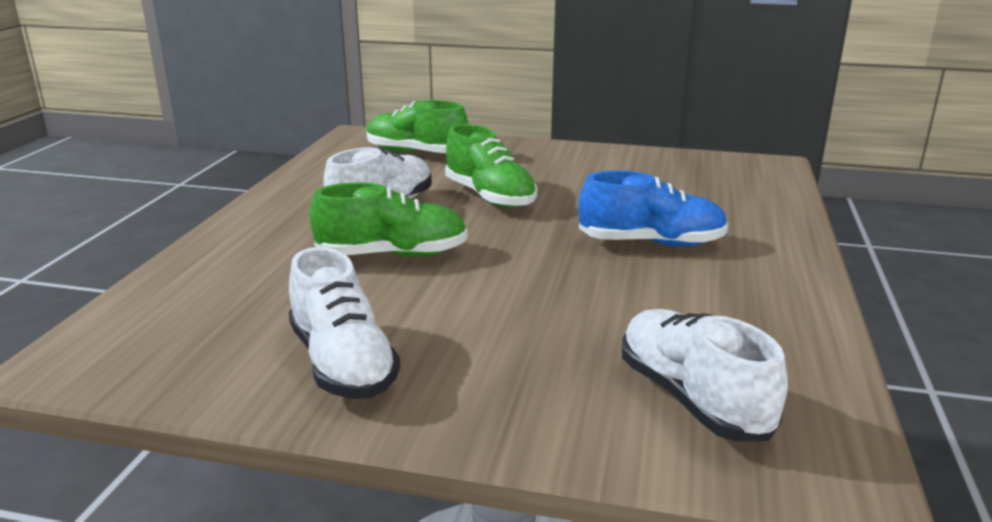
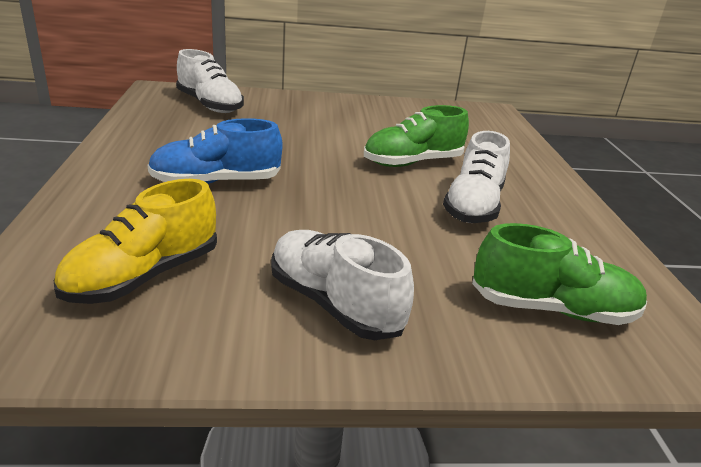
camera: 160 degrees right, 5 degrees up
(343, 363) = (376, 112): white shoe -> white shoe (334, 303)
(490, 197) = (386, 227): green shoe -> none
(692, 182) = (144, 276): none -> yellow shoe

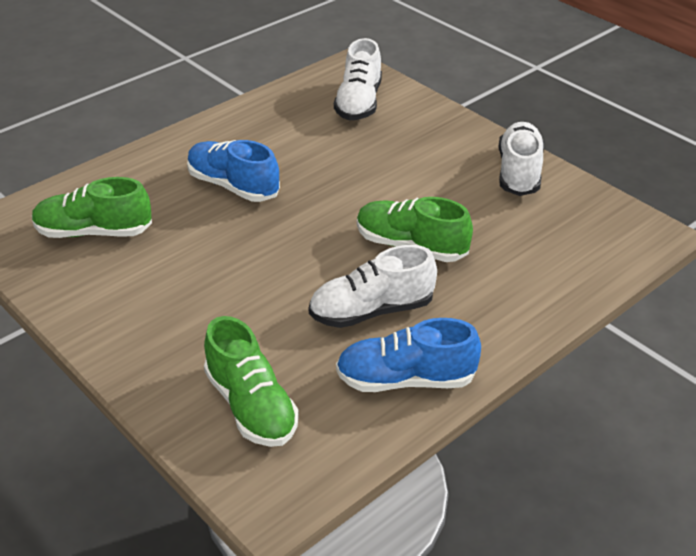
camera: 55 degrees right, 10 degrees up
(144, 276) = (94, 232): yellow shoe -> green shoe
(334, 303) = (146, 310): white shoe -> white shoe (519, 172)
(573, 229) = (406, 380): none -> blue shoe

